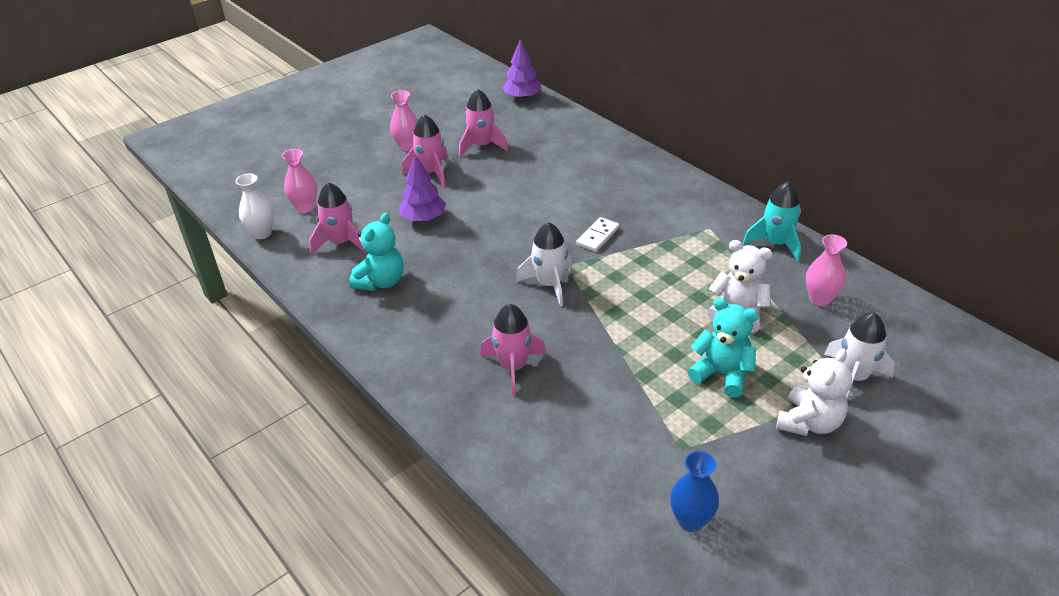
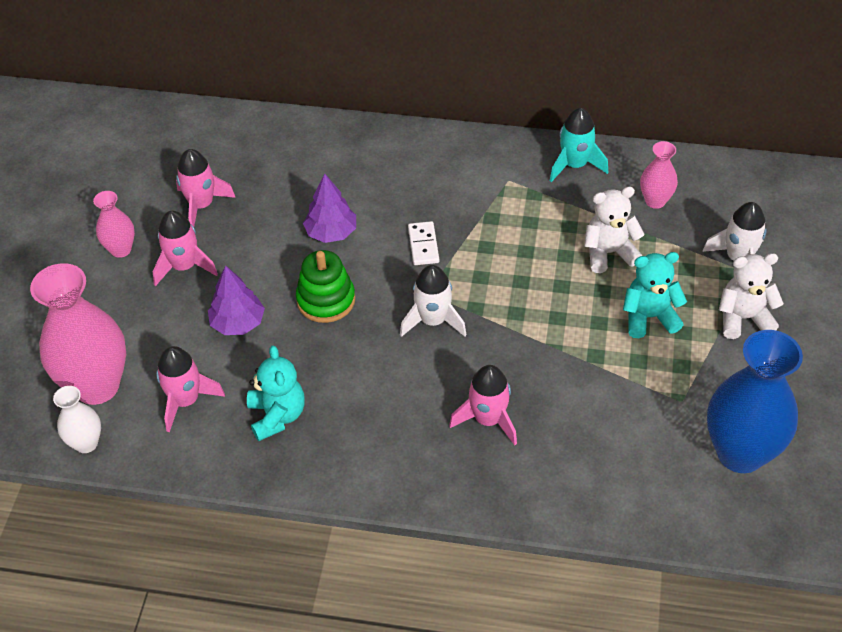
camera: 40 degrees left, 10 degrees up
(305, 208) = (97, 386): pink vase -> pink vase, size x2.01
(493, 234) = (326, 300): none -> green stacking toy
(522, 97) = (176, 120): purple tree -> purple tree (331, 232)
(691, 520) = (740, 453): blue vase -> blue vase, size x2.01
(809, 422) = (743, 318): white teddy bear -> white teddy bear turned 90 degrees counterclockwise

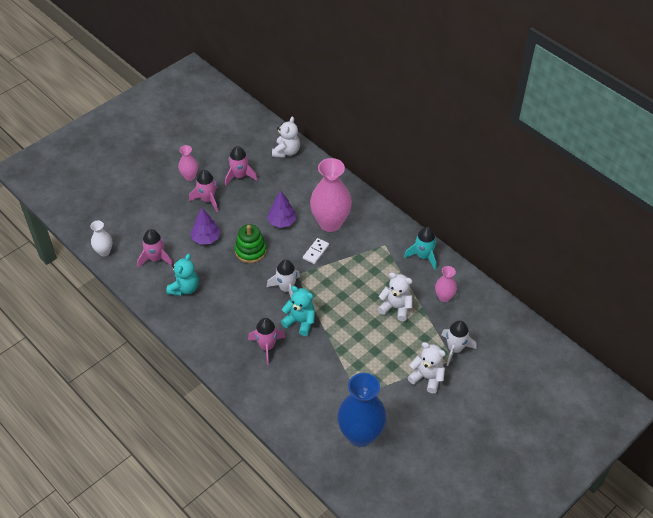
camera: 35 degrees right, 0 degrees up
(97, 386) = (128, 230): pink vase -> pink vase (330, 223)
(240, 133) = (286, 152): none -> white teddy bear
(649, 317) = (383, 348): turquoise teddy bear -> turquoise teddy bear (300, 321)

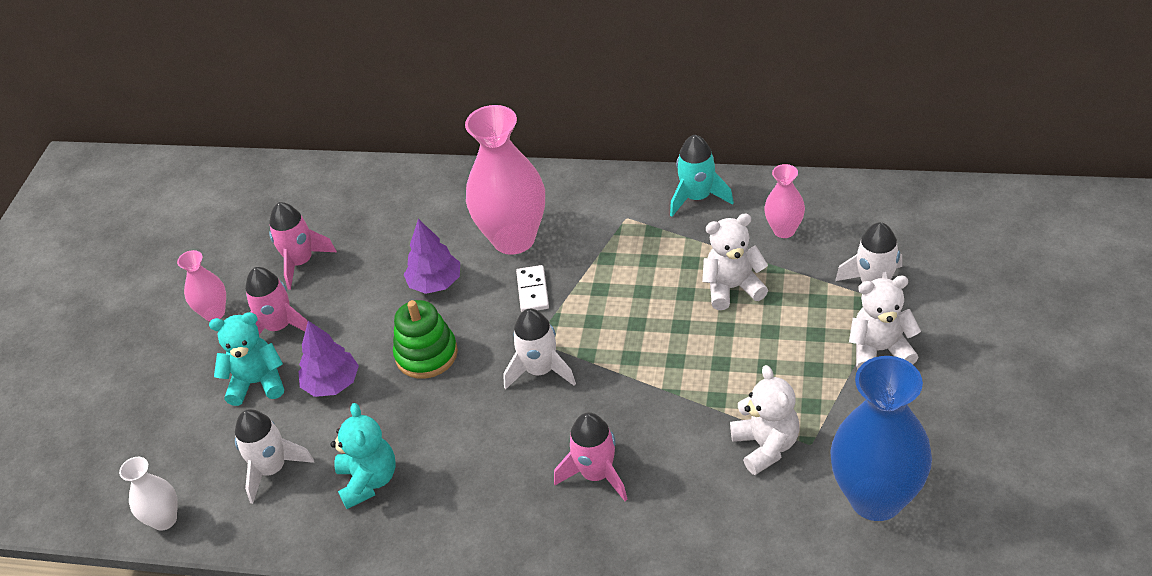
camera: 30 degrees left, 5 degrees down
(156, 258) = (272, 469): pink rocket -> white rocket
(286, 152) = (345, 186): white teddy bear -> white teddy bear (766, 446)
(300, 321) = (611, 402): turquoise teddy bear -> turquoise teddy bear (257, 383)

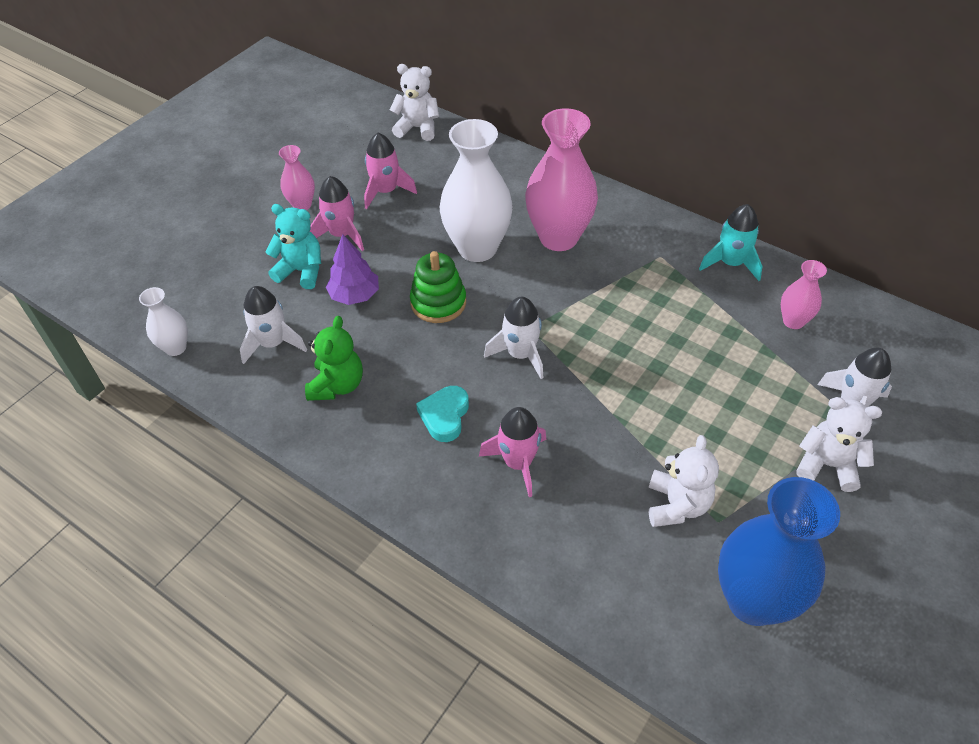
camera: 20 degrees right, 5 degrees up
(368, 481) = (337, 385): turquoise teddy bear -> green teddy bear
(435, 283) = (477, 248): purple tree -> white vase
(498, 462) = (445, 416): none -> turquoise heart
(533, 291) = (550, 286): white domino -> none
(733, 288) = (721, 353): white teddy bear -> white teddy bear (417, 128)

